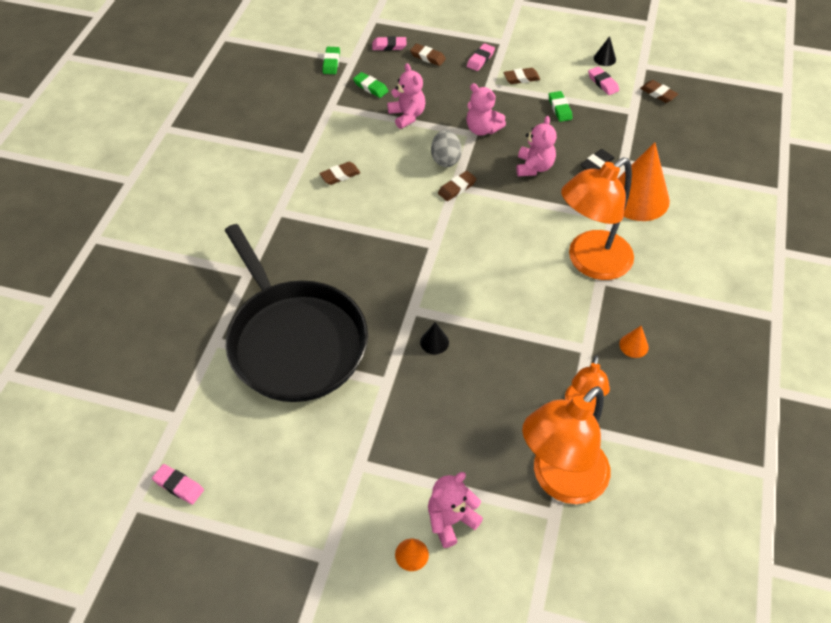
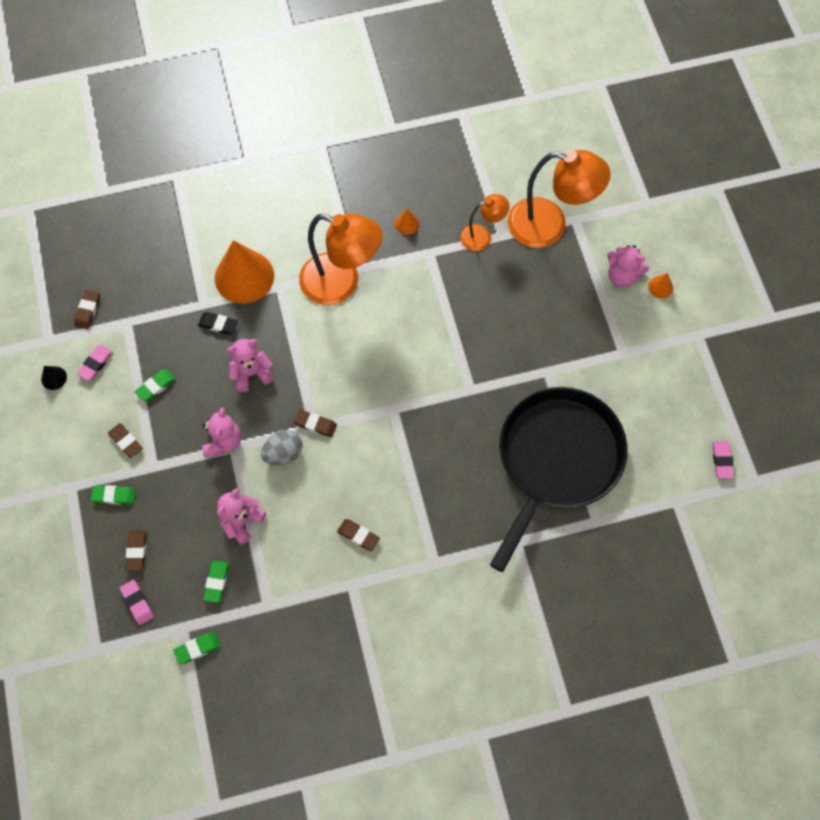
camera: 120 degrees left, 15 degrees up
(434, 342) = (491, 358): black cone -> none
(480, 59) = (114, 496): pink eraser -> green eraser

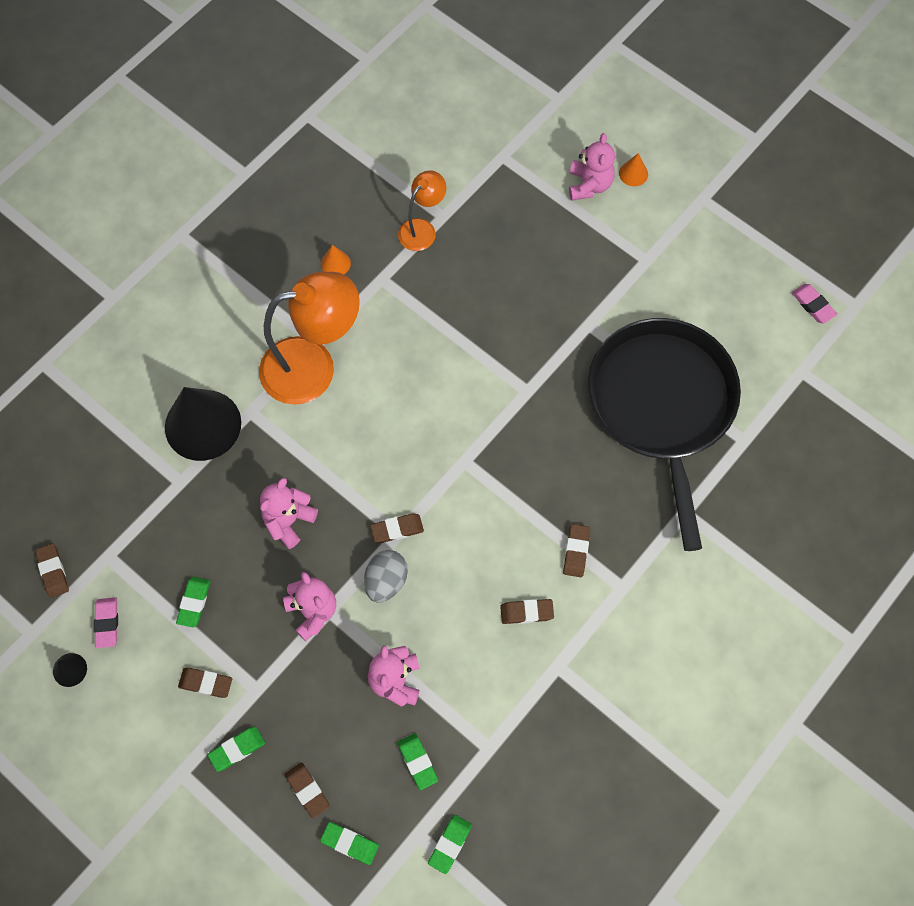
camera: 35 degrees left, 0 degrees up
(137, 603) = (350, 843): pink eraser -> green eraser
(218, 324) = (213, 493): black eraser -> none
(244, 276) = (203, 425): orange cone -> black cone
(421, 518) = (576, 551): none -> brown eraser
(549, 226) = (482, 178): orange lamp -> none
(622, 276) = (589, 185): pink teddy bear -> pink teddy bear turned 75 degrees counterclockwise

